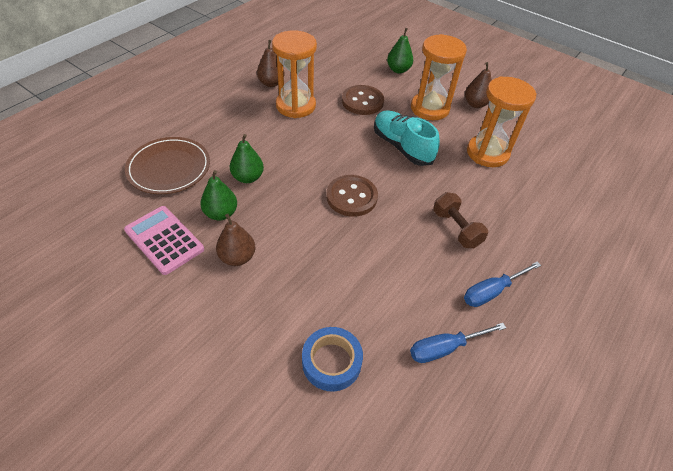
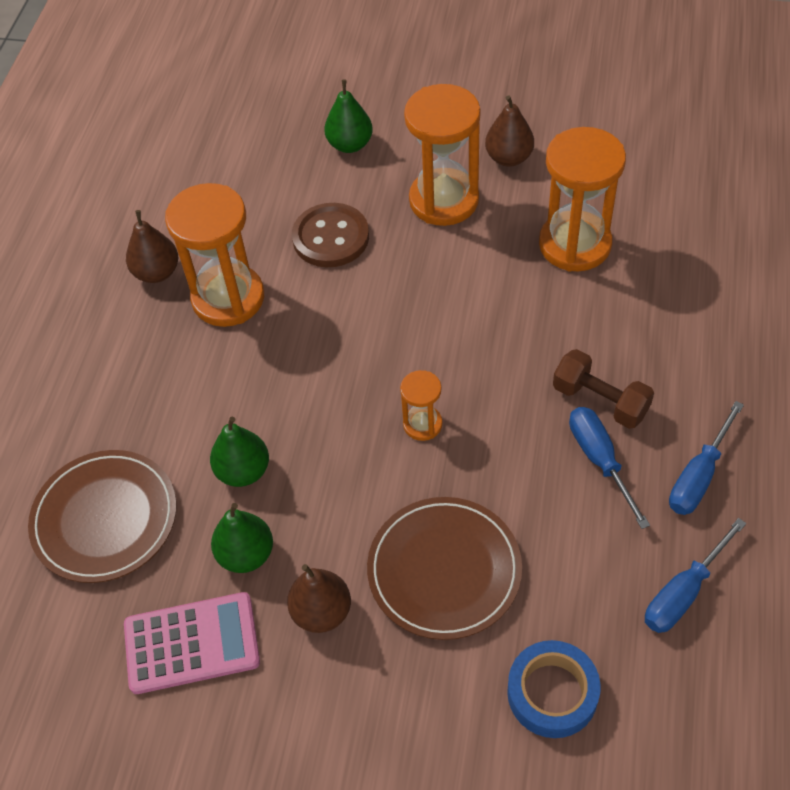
camera: 20 degrees left, 5 degrees up
(164, 240) = (192, 643): pink calculator -> pink calculator turned 150 degrees clockwise
(315, 269) = (444, 570): none -> brown plate
(351, 197) = (422, 424): brown button -> orange hourglass
(402, 147) = (444, 296): turquoise shoe -> none
(437, 256) = (599, 460): none -> blue screwdriver

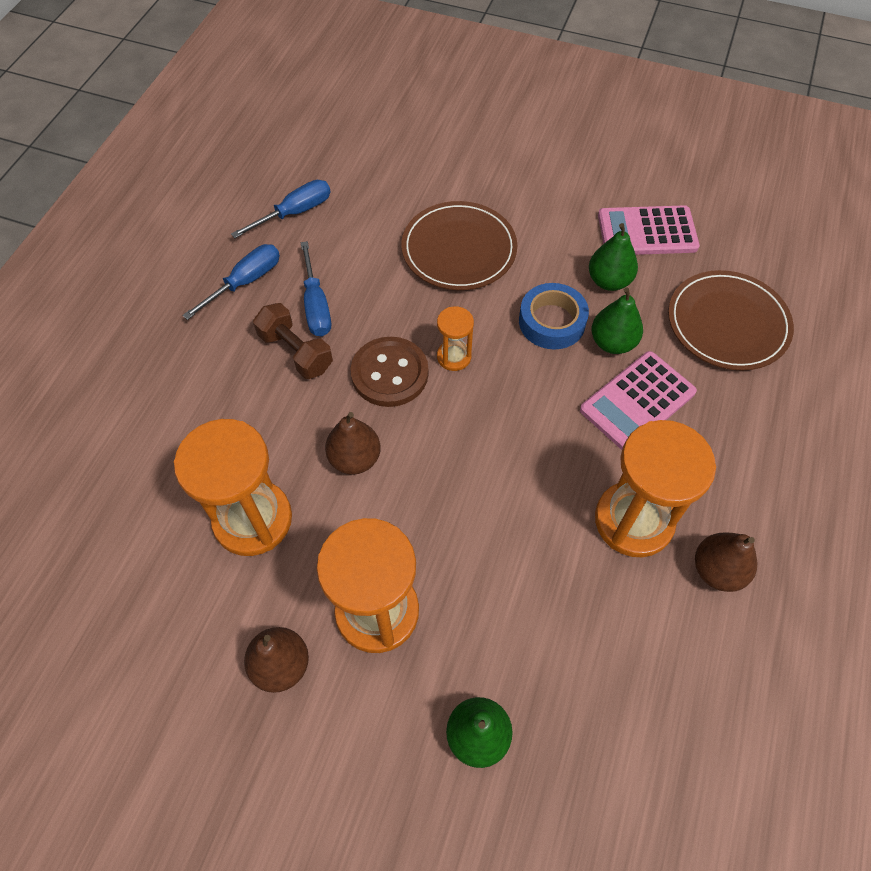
camera: 175 degrees left, 5 degrees up
(218, 408) = (637, 401): none -> pink calculator
(321, 612) = (552, 237): brown pear -> brown pear (355, 458)
(330, 237) = (517, 582): brown button -> brown button (389, 373)
(552, 693) = (404, 173): blue tape -> blue tape (552, 322)

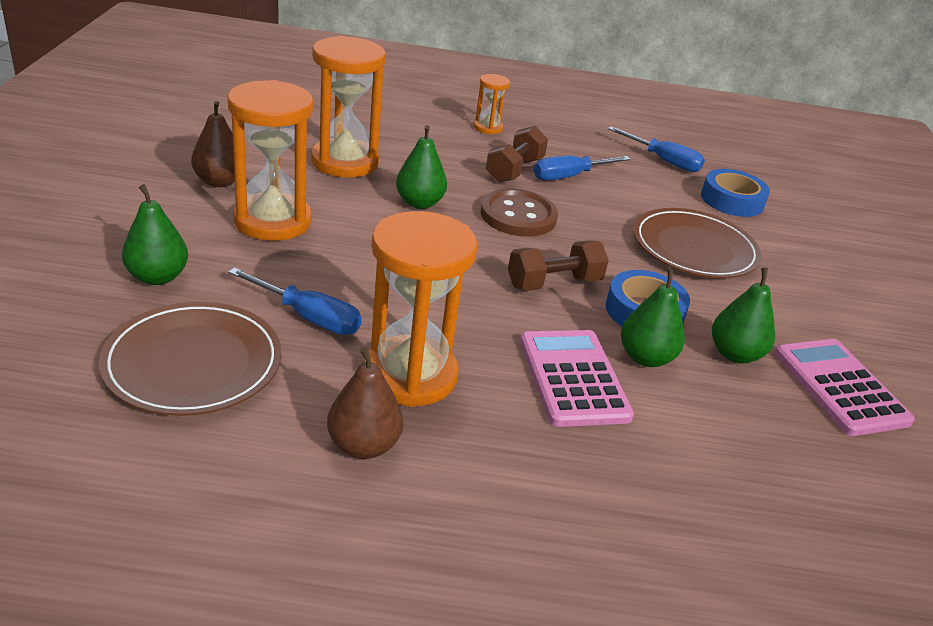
camera: 70 degrees right, 25 degrees down
(245, 282) = (571, 144): blue screwdriver -> blue screwdriver (309, 317)
(355, 458) = (419, 203): brown pear -> green pear
(379, 188) = (732, 200): none -> blue tape
(454, 357) = (558, 250): orange hourglass -> orange hourglass (488, 128)
(507, 376) = (554, 283): none -> brown dumbbell
(637, 401) = (573, 378): pink calculator -> pink calculator turned 45 degrees clockwise
(727, 323) = (746, 464): brown plate -> brown plate (193, 363)

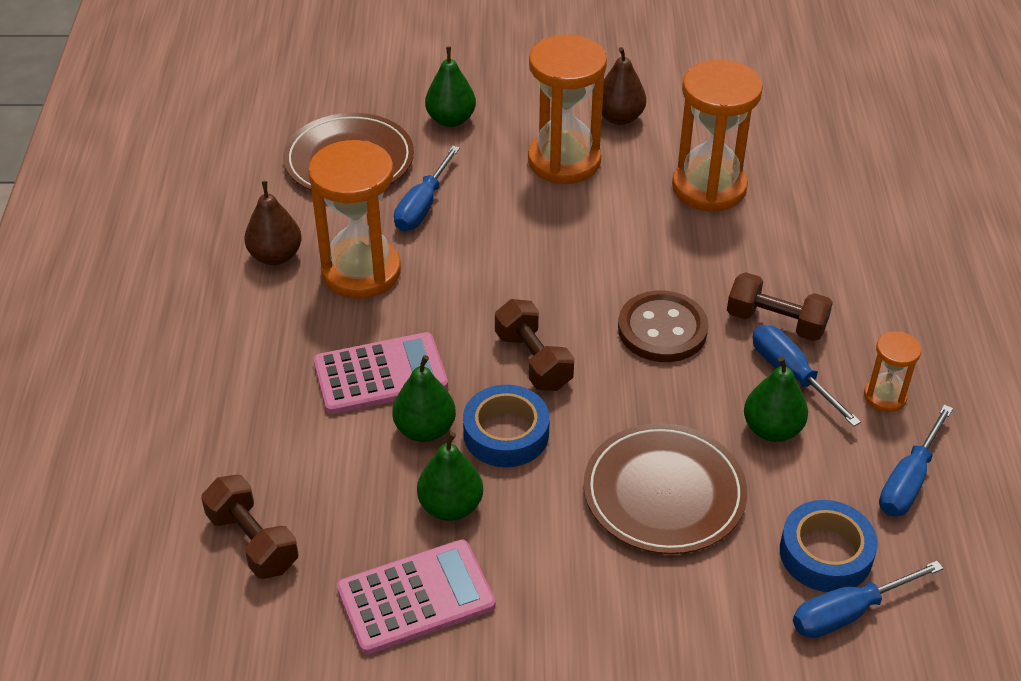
camera: 90 degrees right, 10 degrees up
(419, 203) = (649, 250): green pear -> green pear (772, 429)
(488, 128) = (883, 293): orange hourglass -> orange hourglass (885, 396)
(777, 204) = (848, 613): none -> blue screwdriver
(816, 494) = (253, 541): none -> brown dumbbell

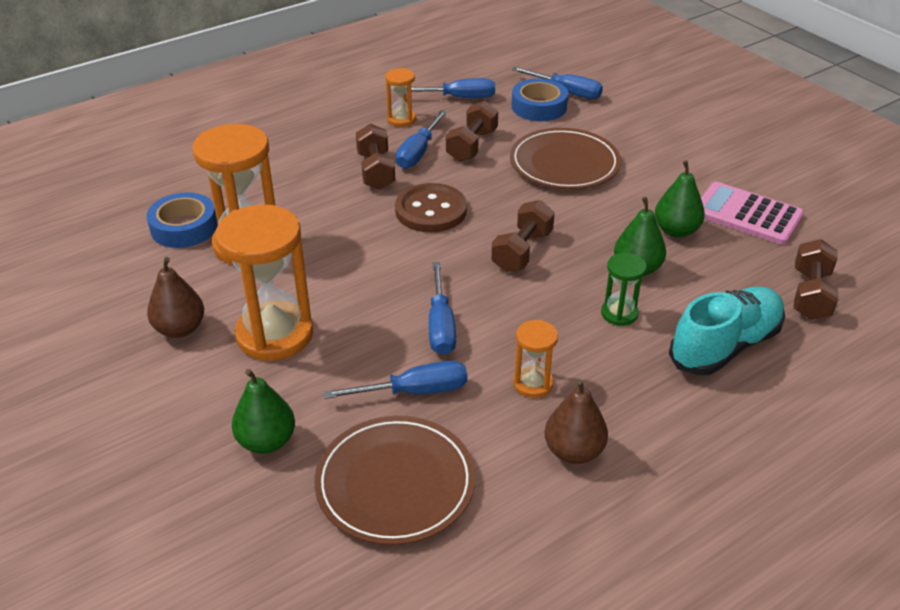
camera: 125 degrees left, 5 degrees down
(268, 419) = (725, 346): none -> turquoise shoe
(361, 272) = (533, 383): orange hourglass -> orange hourglass, size x0.49
(380, 374) = (619, 313): pink calculator -> green hourglass
(482, 254) = (441, 326): none -> blue screwdriver
(506, 433) = (596, 235): blue tape -> blue tape (184, 227)
(772, 429) = (472, 145): green pear -> brown dumbbell

